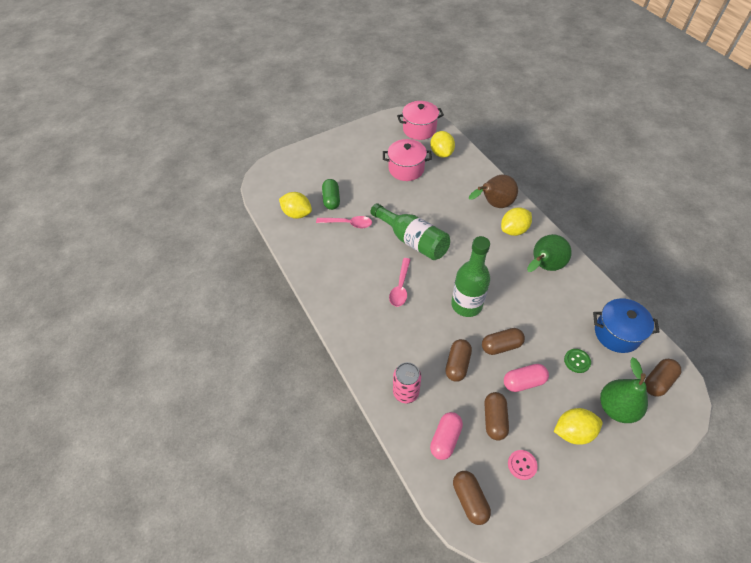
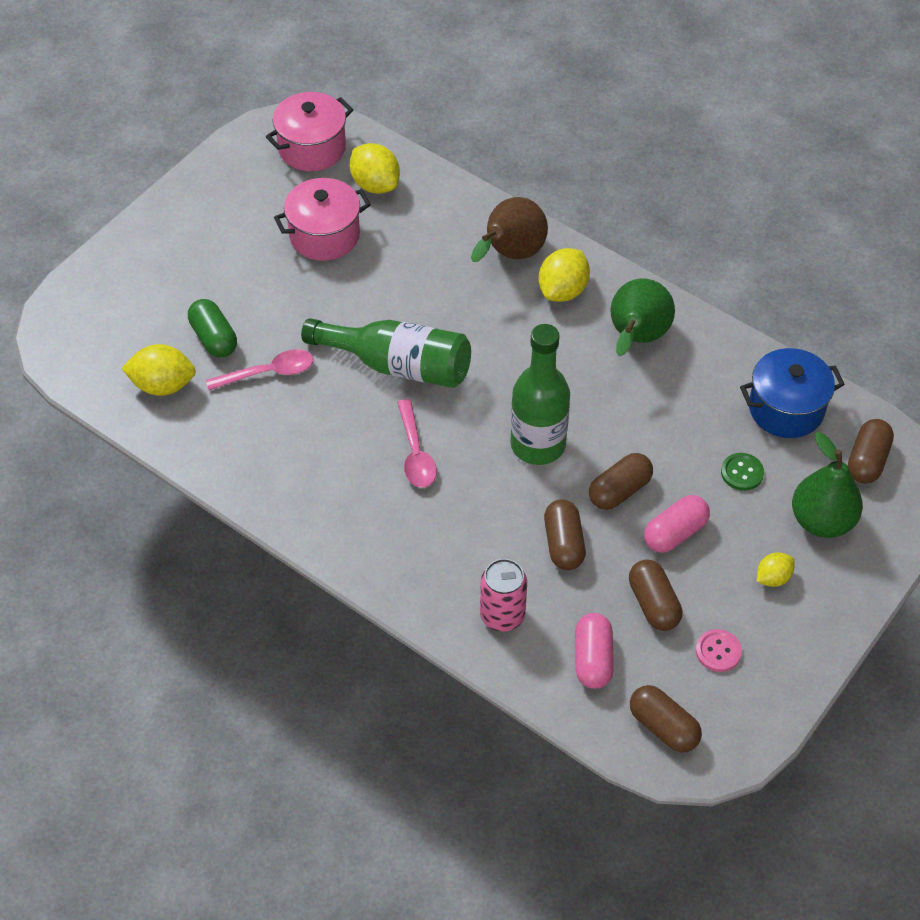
camera: 25 degrees left, 0 degrees up
(573, 432) = (773, 578): yellow lemon -> yellow lemon, size x0.60

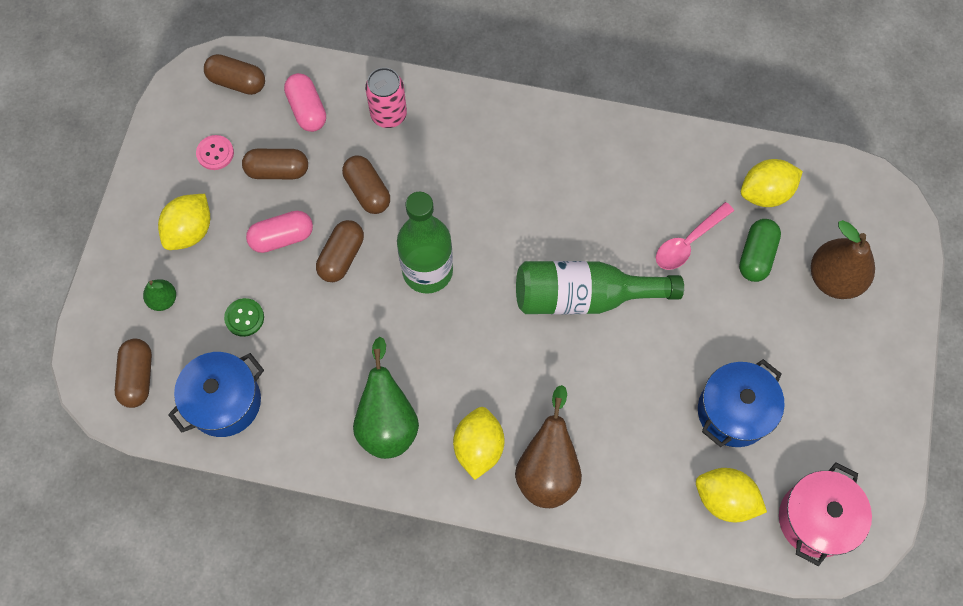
camera: 155 degrees right, 15 degrees up
(158, 294) = (834, 278): none -> brown pear
(214, 338) = (756, 256): green capsule -> green capsule turned 75 degrees clockwise
(324, 235) = (733, 412): pink pot -> blue pot
(415, 453) = (524, 220): pink spoon -> none
(653, 604) = (277, 171): brown capsule -> brown capsule turned 45 degrees counterclockwise
(675, 533) = (282, 237): pink capsule -> pink capsule turned 45 degrees clockwise
(773, 578) = (190, 231): yellow lemon -> yellow lemon, size x1.68
(822, 521) = (163, 300): green pear -> green pear, size x0.52

